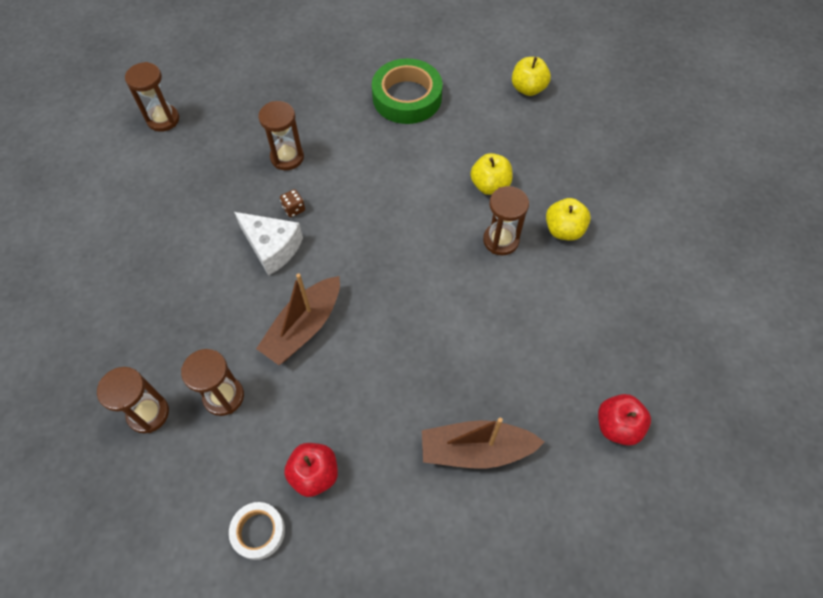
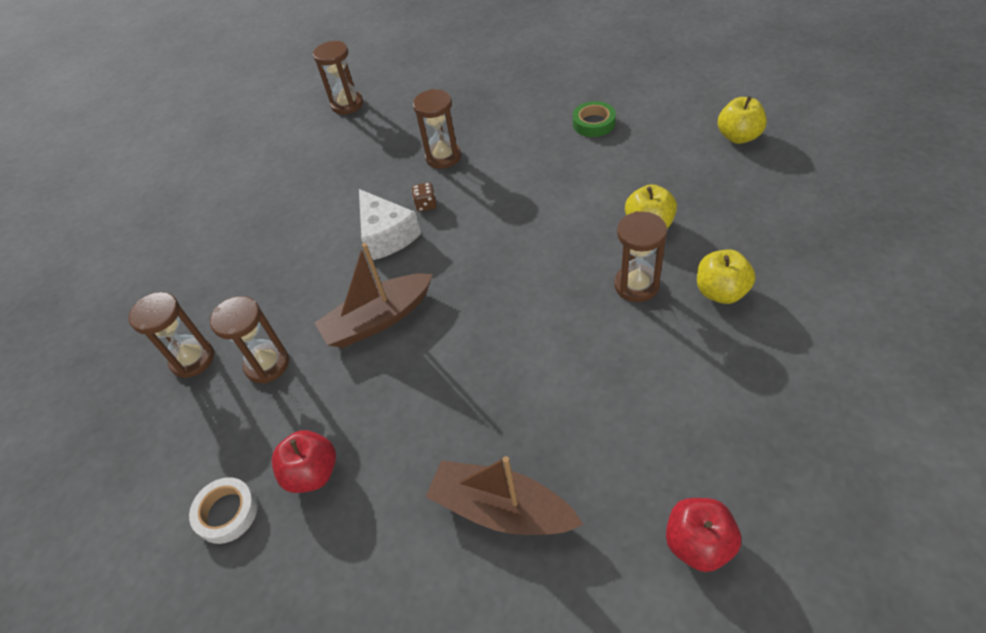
camera: 30 degrees right, 10 degrees down
(407, 97) = (593, 123): green tape -> green tape, size x0.54

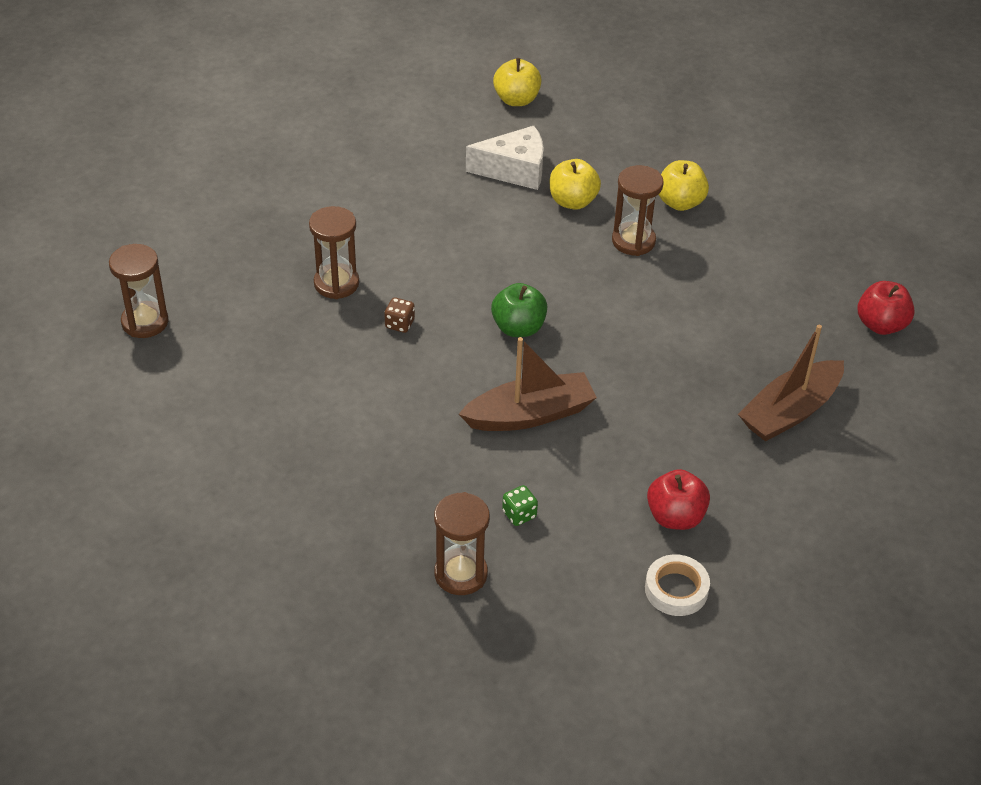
camera: 70 degrees left, 5 degrees down
(267, 364) = (519, 514): brown hourglass -> green dice
(378, 319) = (530, 414): brown boat -> brown boat turned 105 degrees counterclockwise
(386, 236) = (417, 369): white cheese -> white cheese (514, 170)
(470, 267) = (518, 328): none -> green apple
(593, 123) = (401, 166): green tape -> none

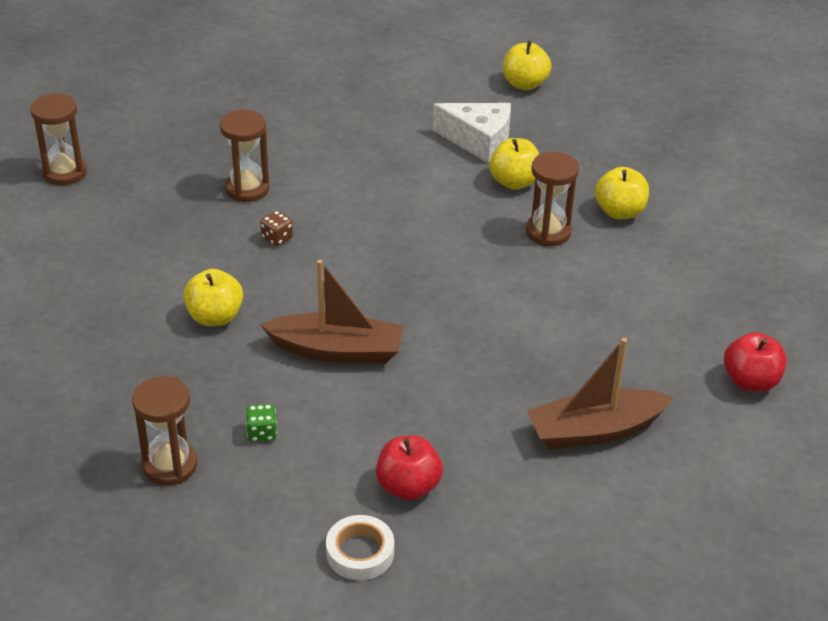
camera: 25 degrees right, 5 degrees down
(398, 420) = (215, 317): none -> yellow apple
(518, 328) = (382, 273): green apple -> none

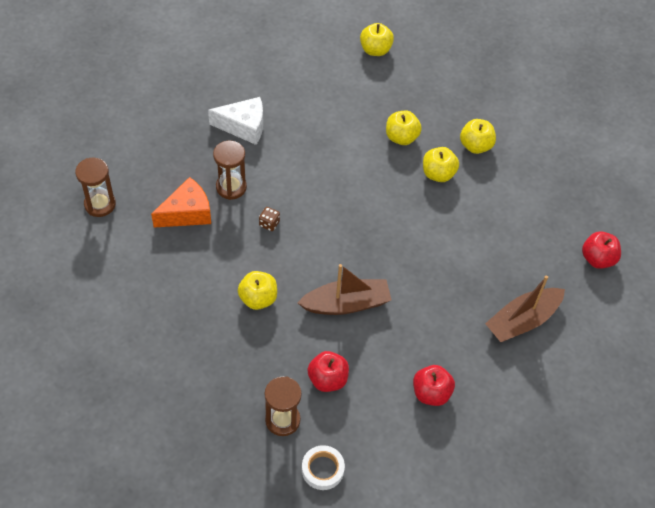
camera: 20 degrees left, 15 degrees up
(172, 204) = (187, 213): none -> orange cheese
(262, 433) = (327, 379): green dice -> red apple
(360, 552) = (422, 448): white tape -> white tape (322, 469)
(478, 141) = (365, 108): white cheese -> white cheese (243, 126)
(548, 232) = (438, 174): brown hourglass -> yellow apple

